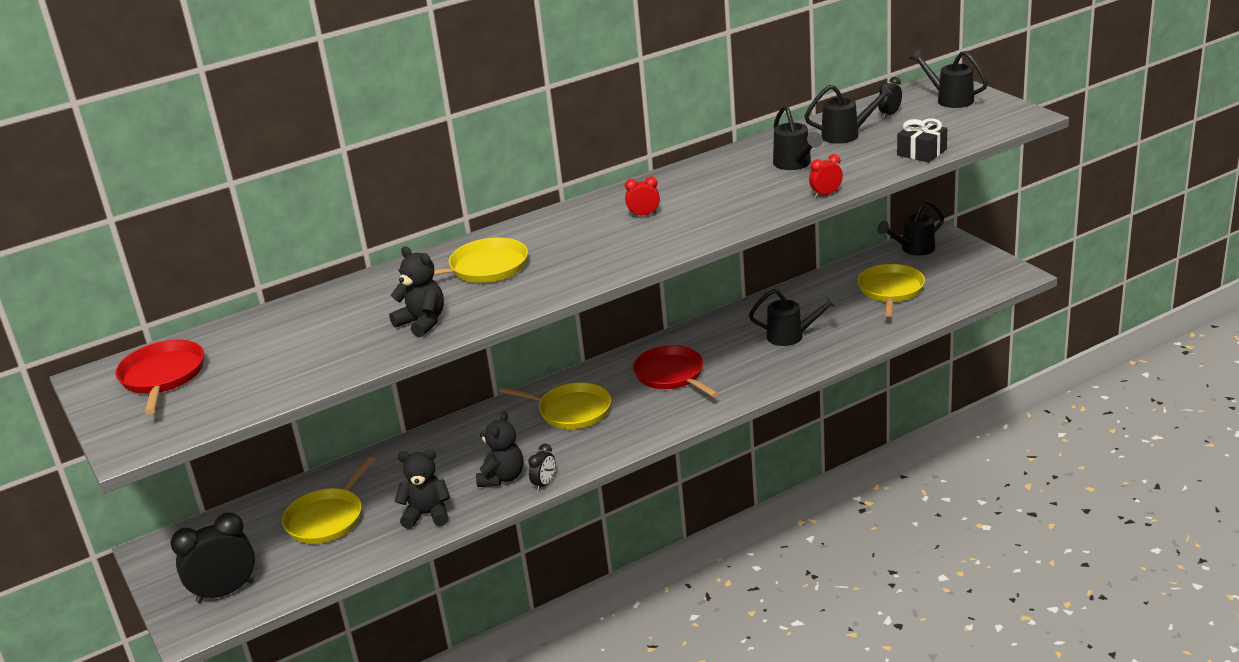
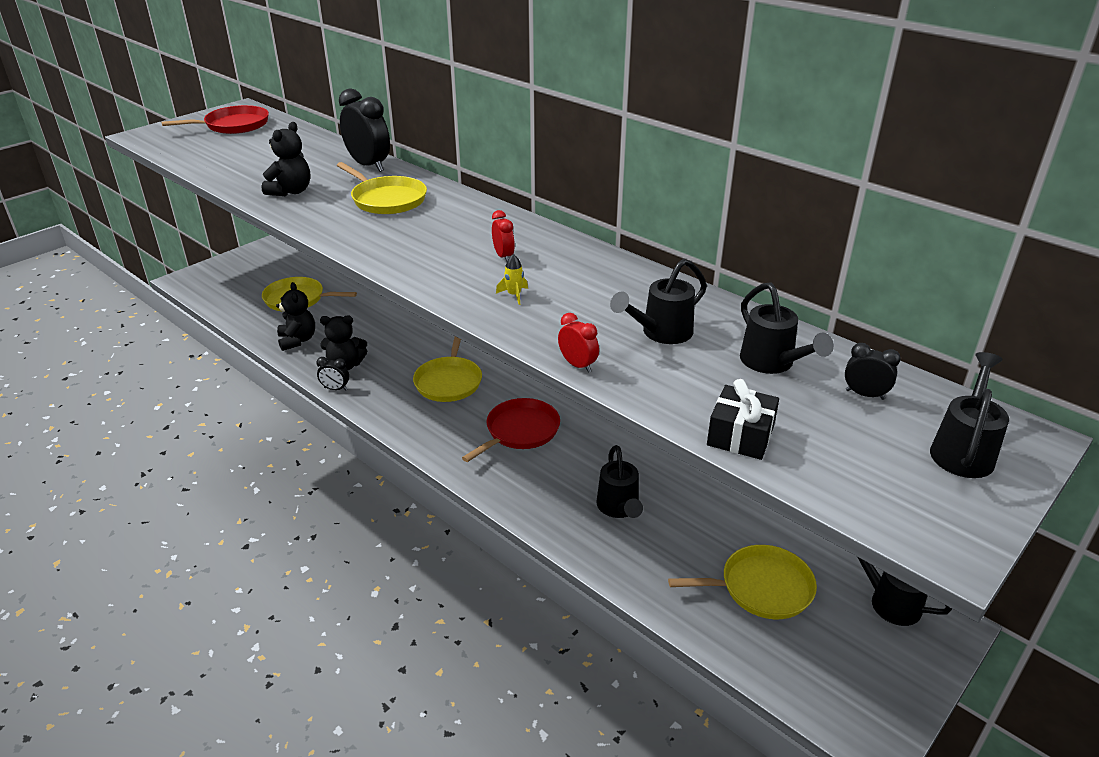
camera: 70 degrees right, 5 degrees up
(225, 592) = (219, 281): black clock -> black clock (368, 165)
(714, 213) = (514, 295): none -> yellow rocket

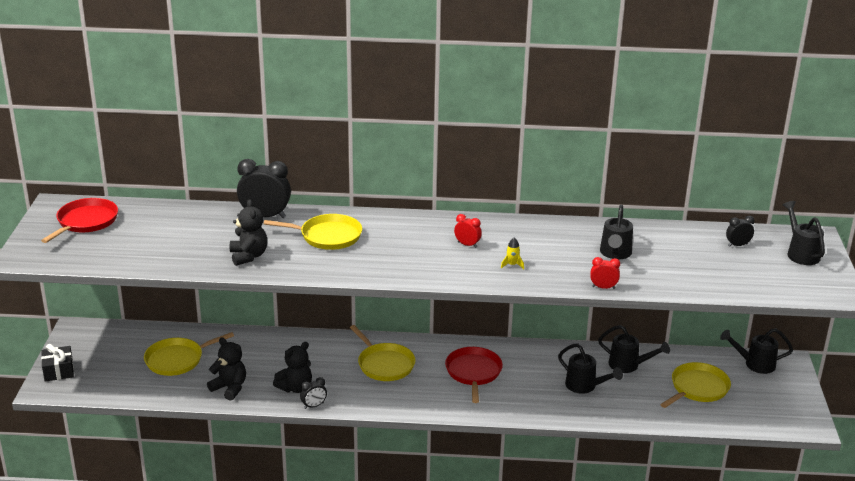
camera: 40 degrees left, 5 degrees down
(740, 436) = (717, 287): black gift -> black gift (58, 371)
(772, 363) = (683, 247): black watering can -> black watering can (628, 365)

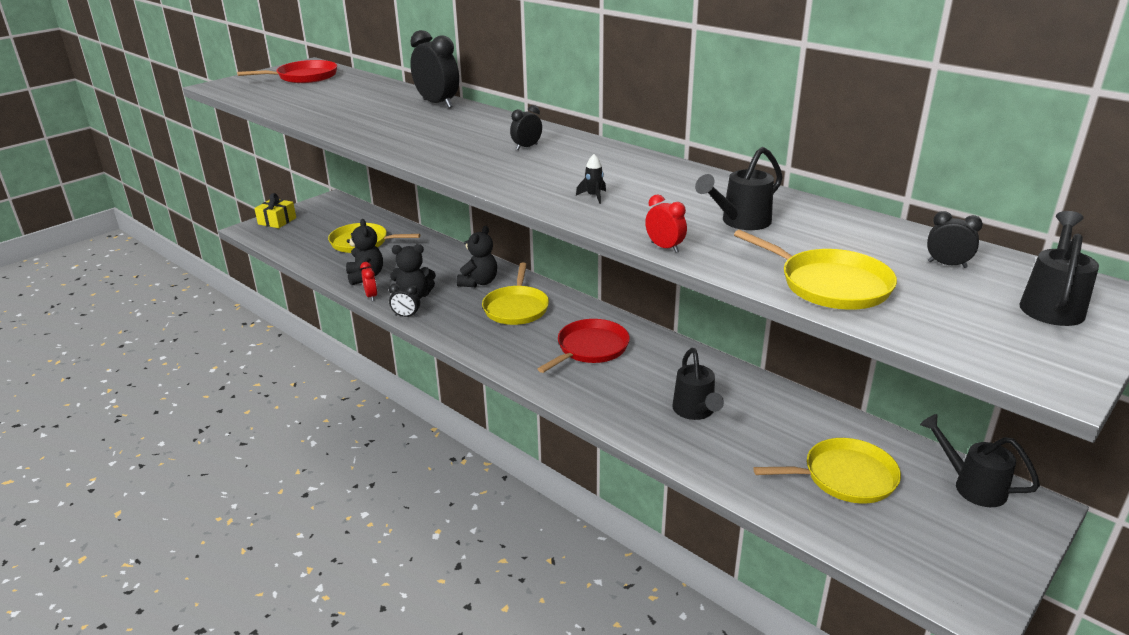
camera: 40 degrees right, 0 degrees up
(58, 371) = (277, 221): black gift -> yellow gift
(248, 256) = (366, 124): black teddy bear -> black teddy bear (479, 282)
(327, 236) = (459, 128): yellow pan -> yellow pan (829, 285)
(405, 238) = (527, 147): none -> black clock
(467, 245) = (578, 168): red clock -> red clock (371, 296)
(512, 265) = (593, 196): yellow rocket -> black rocket
(628, 365) = (780, 413): black watering can -> none

